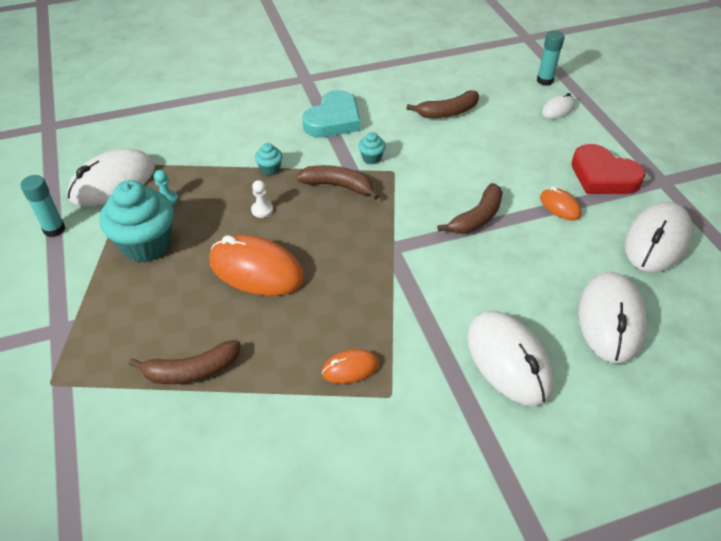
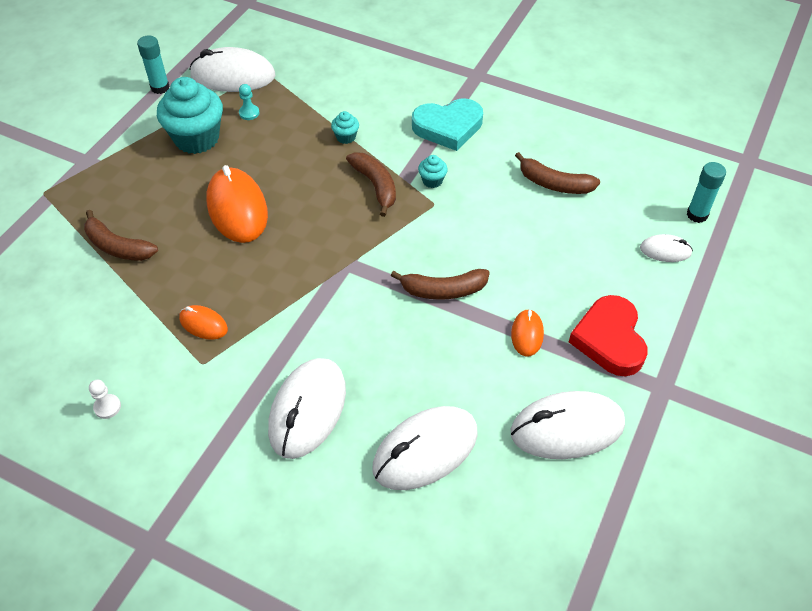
camera: 45 degrees right, 5 degrees up
(262, 210) = (298, 166): white pawn -> white pawn (107, 407)

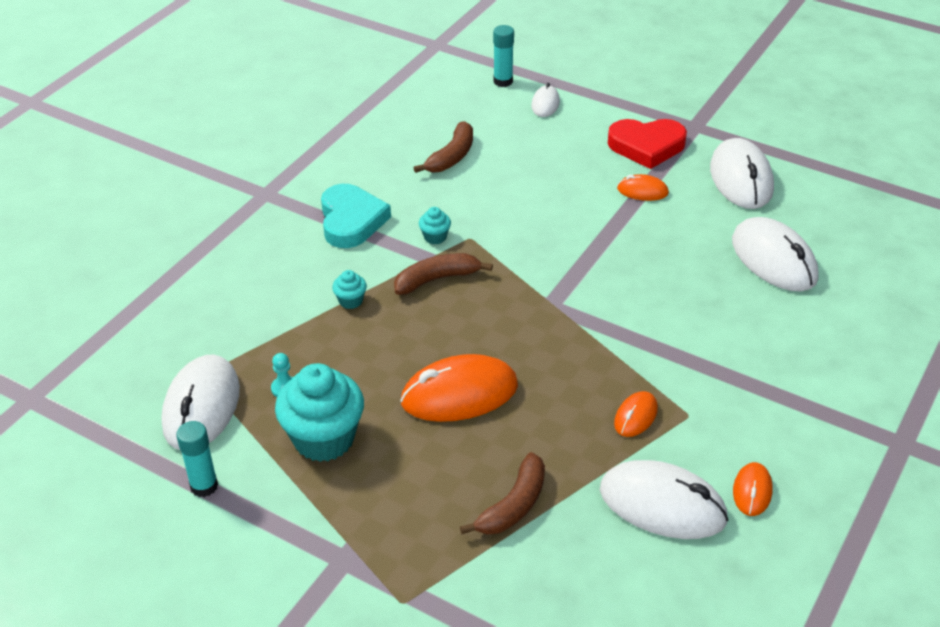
camera: 85 degrees left, 10 degrees down
(107, 407) = (752, 491): white pawn -> orange mouse
(308, 410) = (739, 334): white mouse -> white mouse (662, 505)
(443, 290) = (589, 238): brown banana -> none

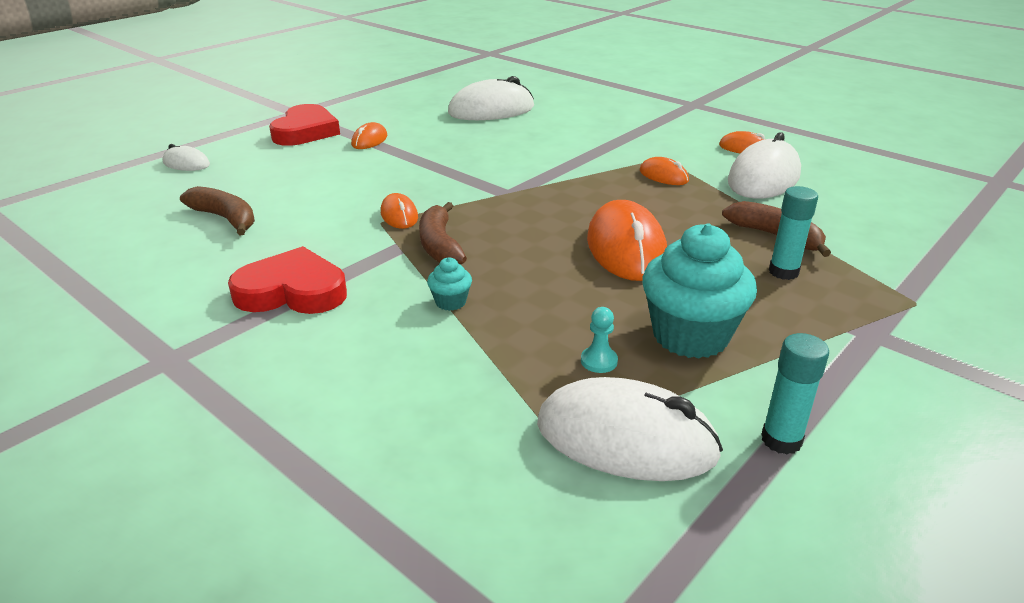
camera: 80 degrees left, 10 degrees down
(351, 220) = (292, 291): turquoise heart -> red heart
(435, 237) = (365, 240): turquoise cupcake -> none
(484, 246) = (399, 215): none -> orange mouse
(503, 81) = (116, 179): turquoise glue stick -> turquoise glue stick (783, 272)
(741, 179) = (383, 107): white mouse -> none

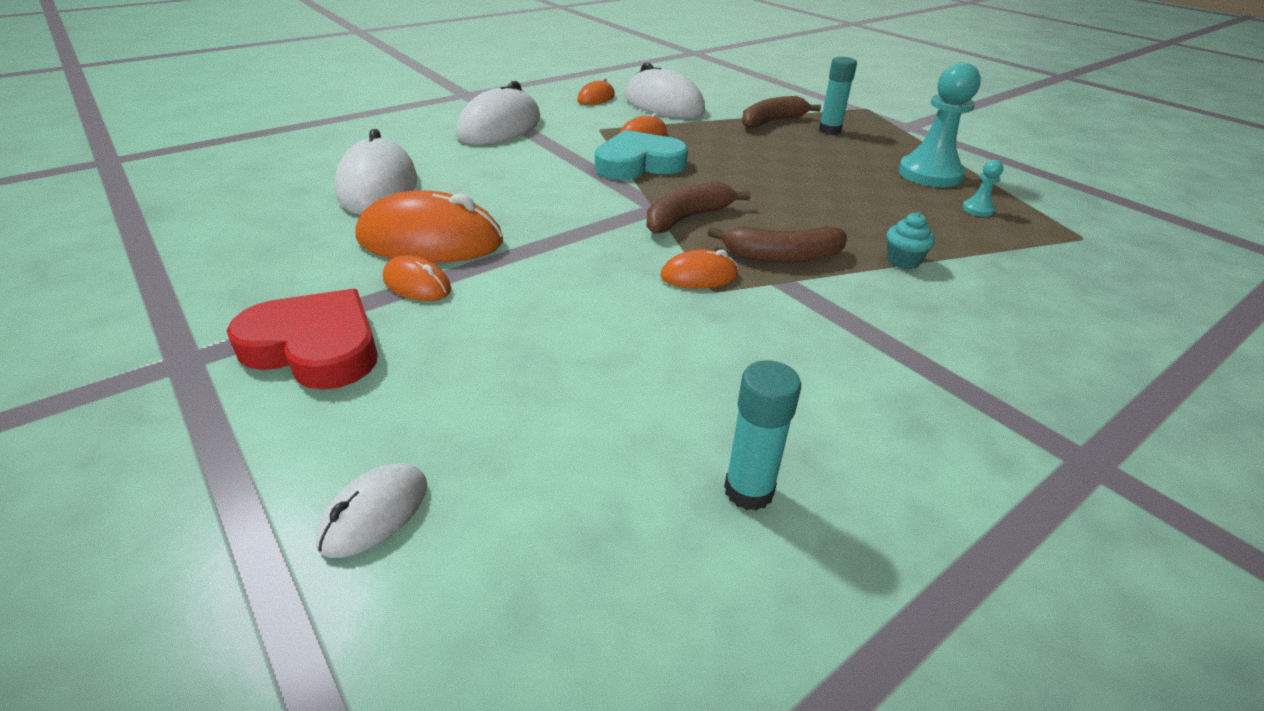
camera: 80 degrees left, 5 degrees up
(225, 218) = (675, 433): brown banana -> brown banana (687, 218)
(292, 291) = (901, 360): red heart -> none
(592, 180) = (638, 164): none -> turquoise heart
(626, 248) = (791, 172): orange mouse -> orange mouse (430, 241)
(626, 439) = (1070, 215): white mouse -> white mouse (499, 127)
(690, 336) = (929, 174): turquoise cupcake -> turquoise pawn
(781, 440) = (1040, 172): turquoise glue stick -> turquoise glue stick (748, 491)

